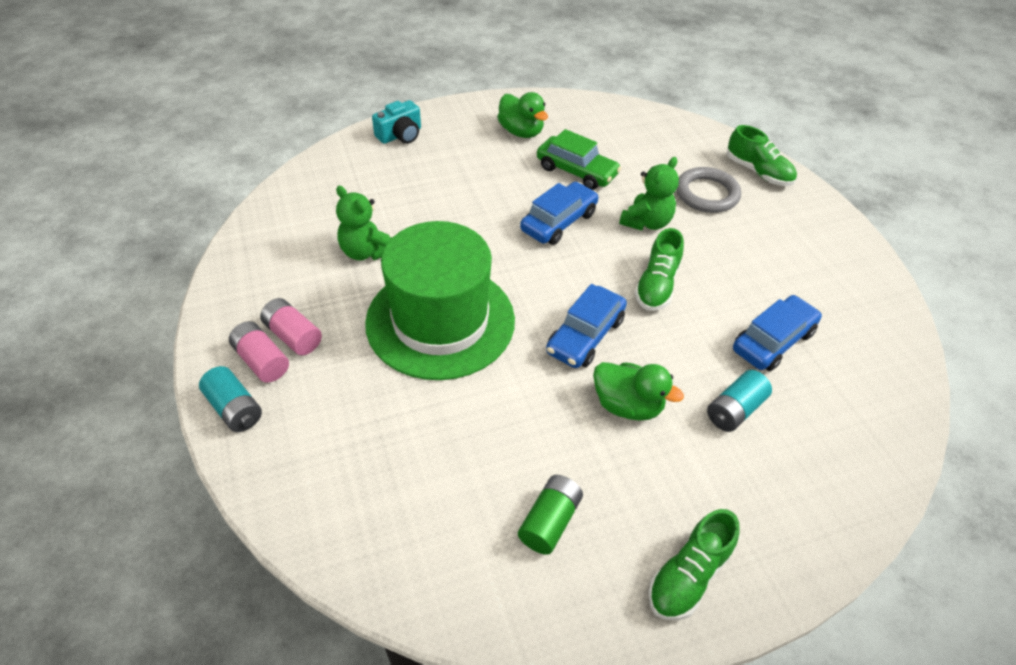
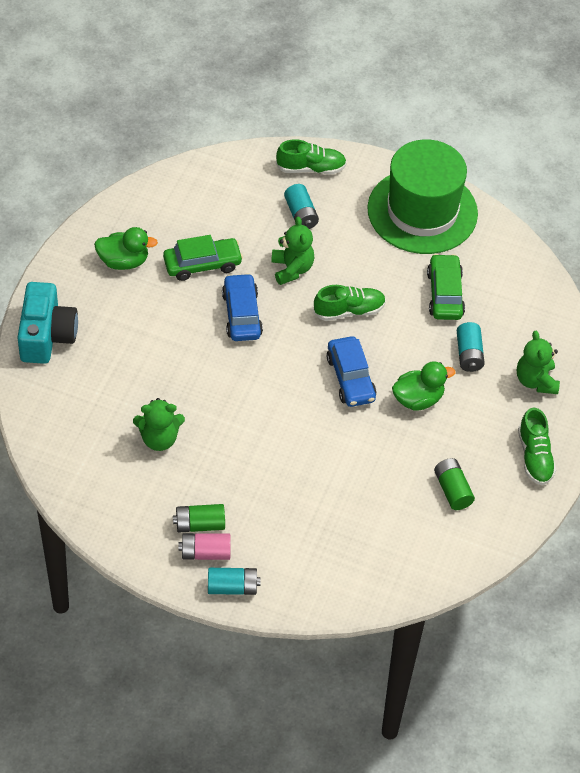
camera: 50 degrees left, 5 degrees up
(293, 336) = (199, 525): pink battery -> green battery
(400, 135) = (46, 335): turquoise camera -> turquoise camera, size x1.60
(440, 321) = (265, 441): green hat -> green hat (422, 211)
(657, 285) = (349, 311): green shoe -> green shoe turned 75 degrees counterclockwise
(706, 194) = (301, 214): grey ring -> turquoise battery
(773, 341) = (445, 294): blue car -> green car
(785, 497) = (536, 381): none -> green teddy bear

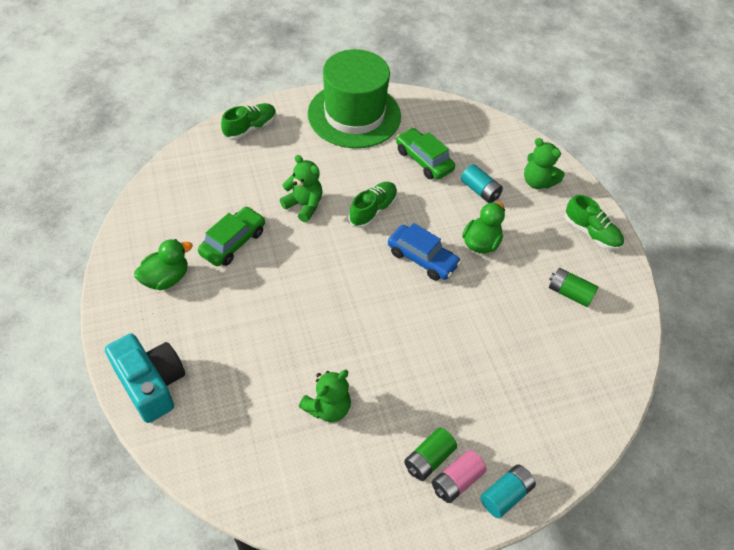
camera: 40 degrees left, 0 degrees up
(242, 314) = (299, 262): blue car -> none
(301, 214) = (273, 163): turquoise battery -> none

